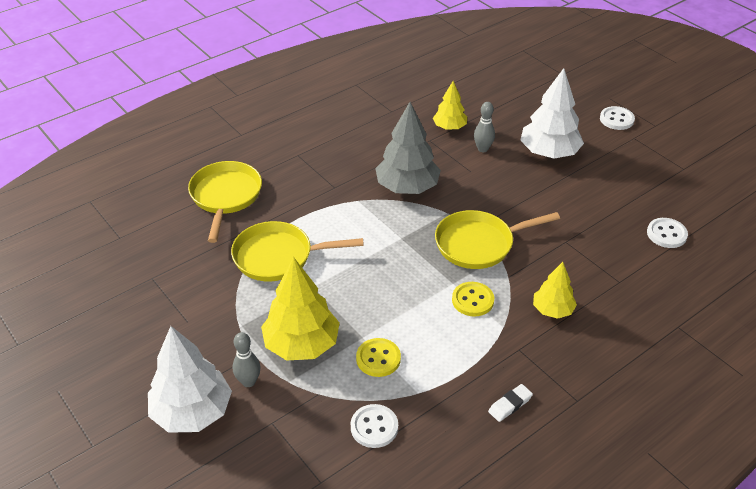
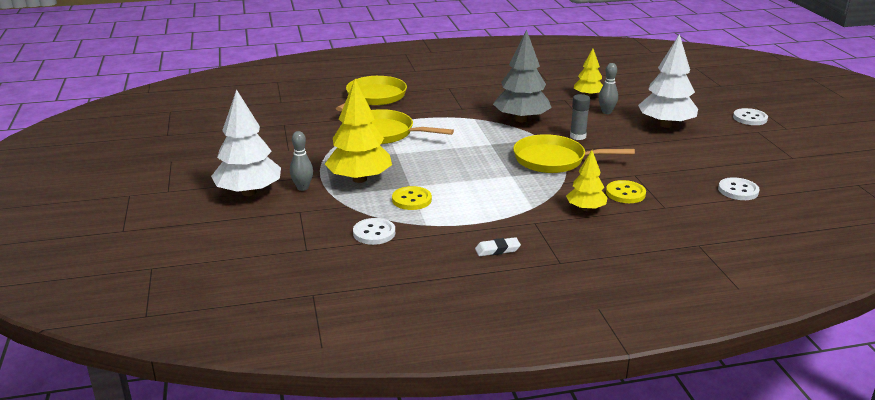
camera: 25 degrees right, 15 degrees down
(472, 300) = (519, 188): yellow button -> yellow button (625, 193)
(479, 198) = (578, 136): none -> grey glue stick

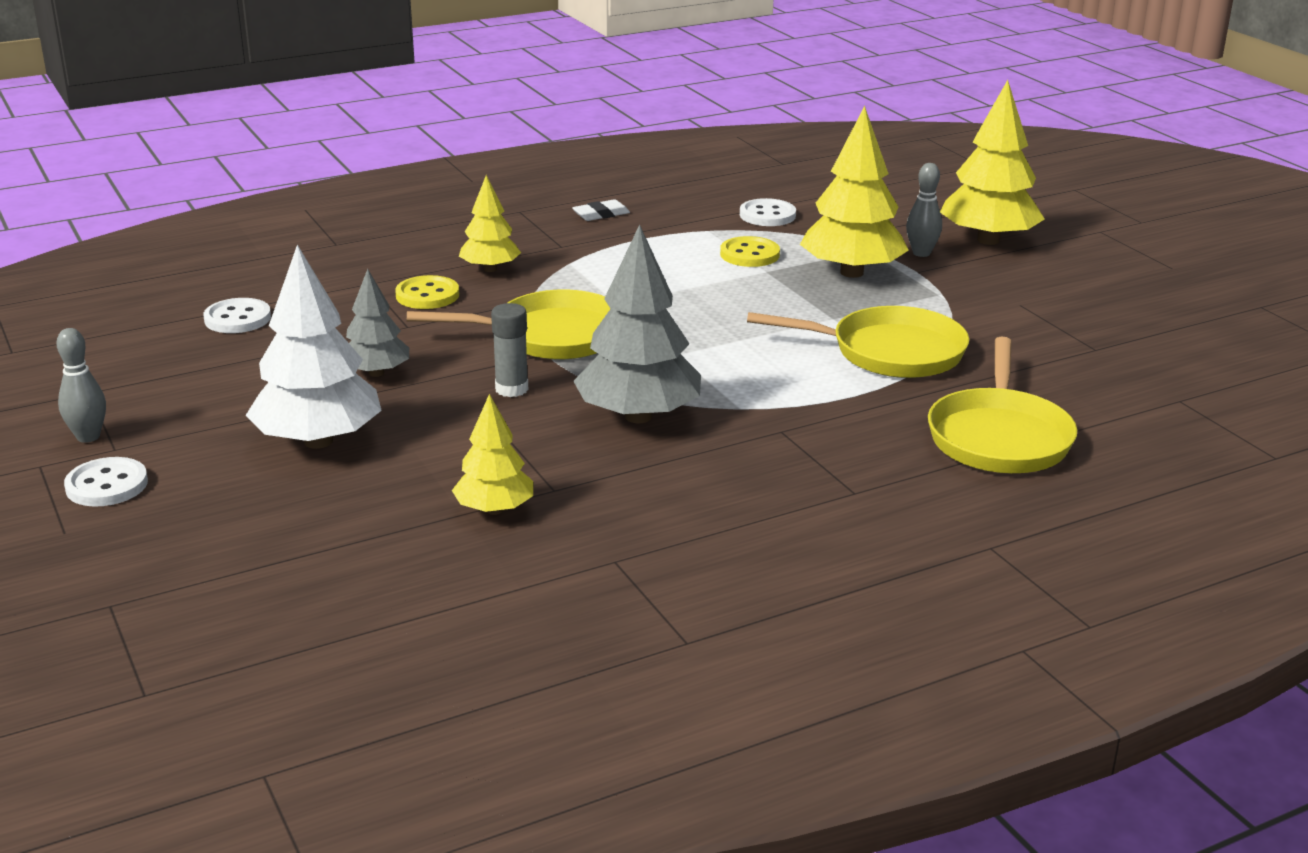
camera: 165 degrees right, 0 degrees up
(249, 192) = (988, 240): white tree -> yellow tree
(606, 112) = (449, 461): grey bowling pin -> grey bowling pin (88, 437)
(646, 151) = (376, 373): none -> grey tree

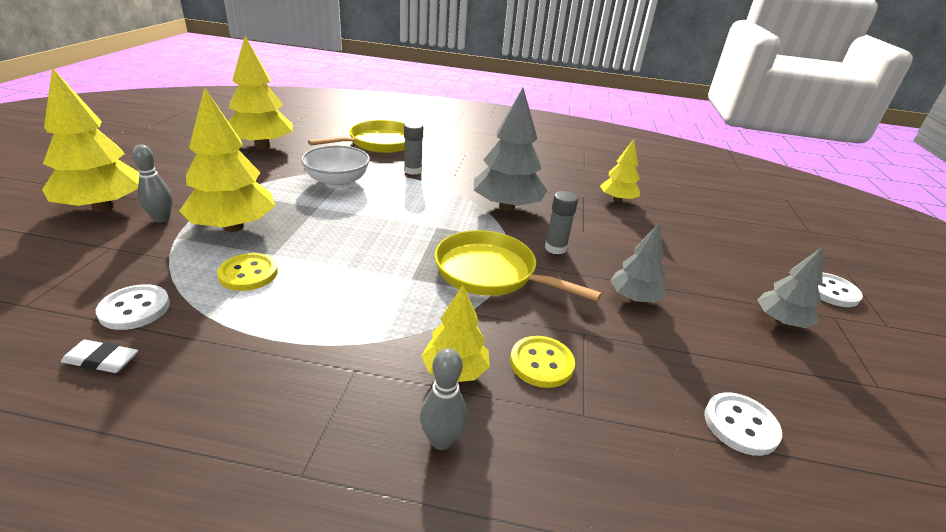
camera: 145 degrees left, 5 degrees up
(88, 437) = (859, 335): grey bowling pin -> grey bowling pin (441, 440)
(191, 415) = (780, 321): none -> grey tree
(318, 441) = (692, 266): white tree -> none
(601, 214) = (242, 404): white eraser -> white eraser (102, 360)
(849, 412) = (413, 171): none -> grey glue stick
(888, 352) = (337, 182): yellow pan -> white bowl
(1092, 352) = (262, 146): none -> yellow tree

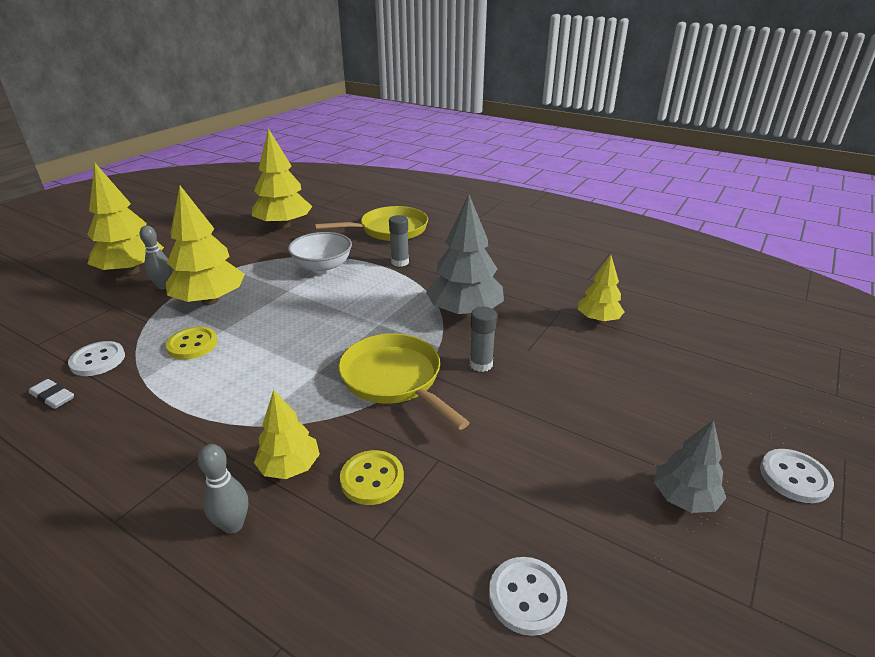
camera: 25 degrees right, 0 degrees up
(634, 298) = (523, 434): grey tree -> none

